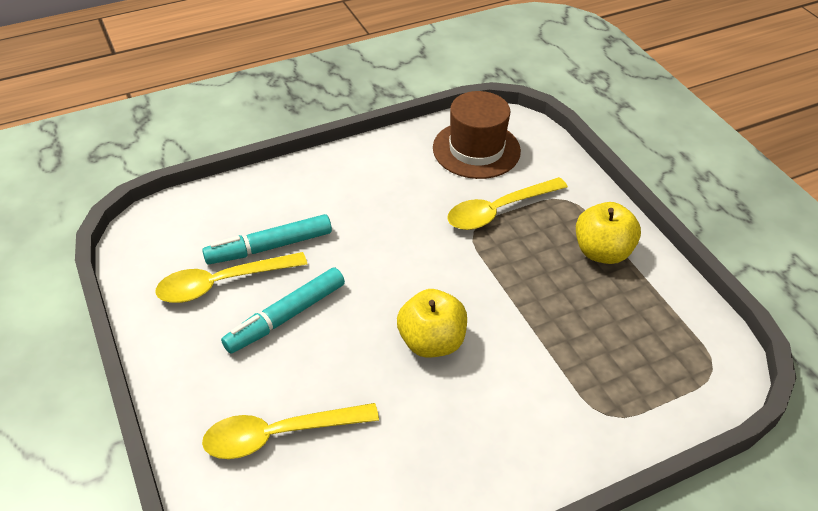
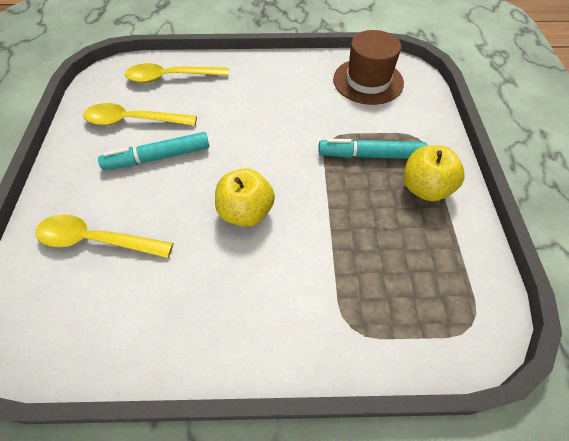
camera: 25 degrees right, 10 degrees up
(269, 247) = (179, 106): turquoise marker -> turquoise marker (370, 155)
(498, 211) = (357, 130): yellow spoon -> yellow spoon (170, 77)

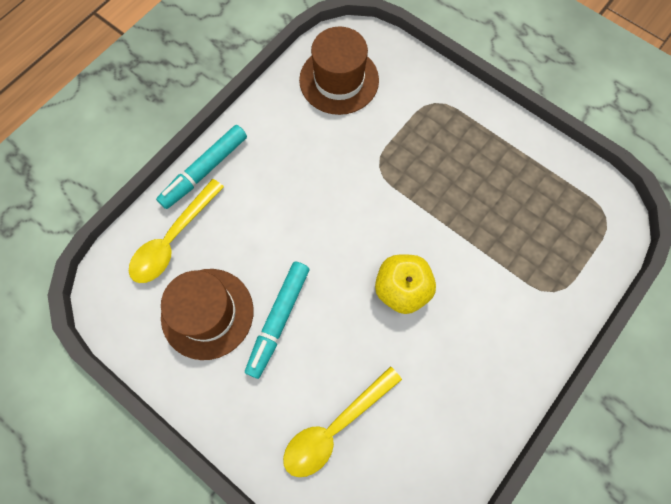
camera: 50 degrees left, 15 degrees up
(133, 121) = (207, 313): yellow spoon -> brown hat
(370, 155) = (422, 152): turquoise marker -> turquoise marker (205, 170)
(425, 188) = (485, 144): yellow apple -> none

